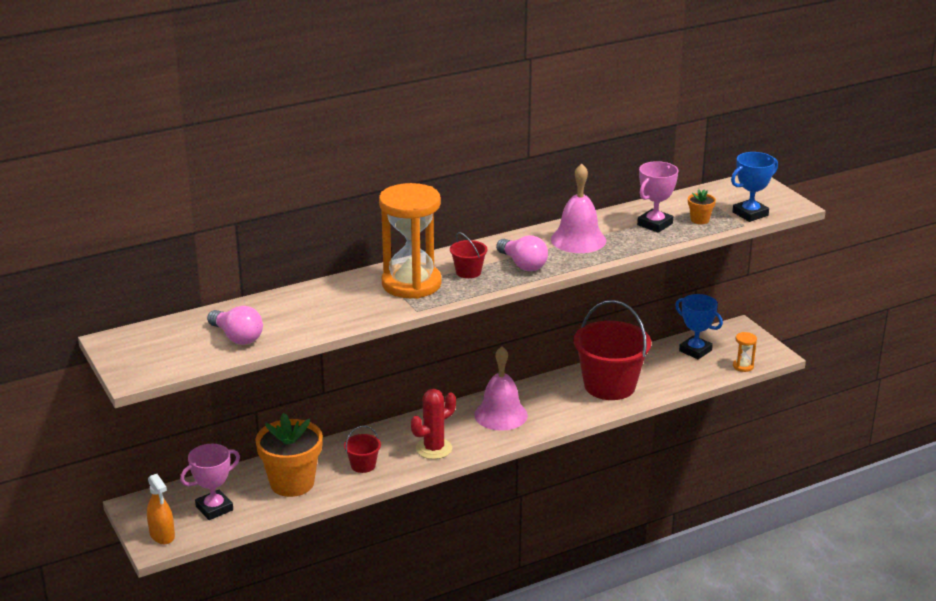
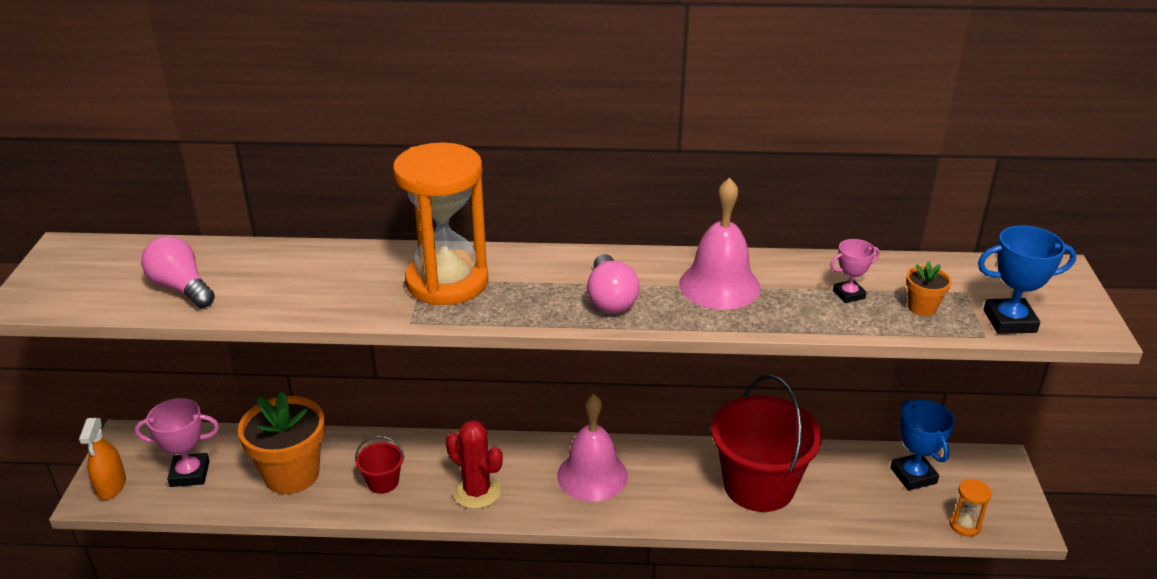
camera: 30 degrees right, 5 degrees up
(237, 337) = (181, 288): pink light bulb -> pink light bulb turned 150 degrees clockwise
(434, 449) = (477, 492): red cactus -> red cactus turned 45 degrees clockwise
(468, 272) = (532, 287): red bucket -> none
(655, 224) = (848, 294): pink trophy -> pink trophy, size x0.60

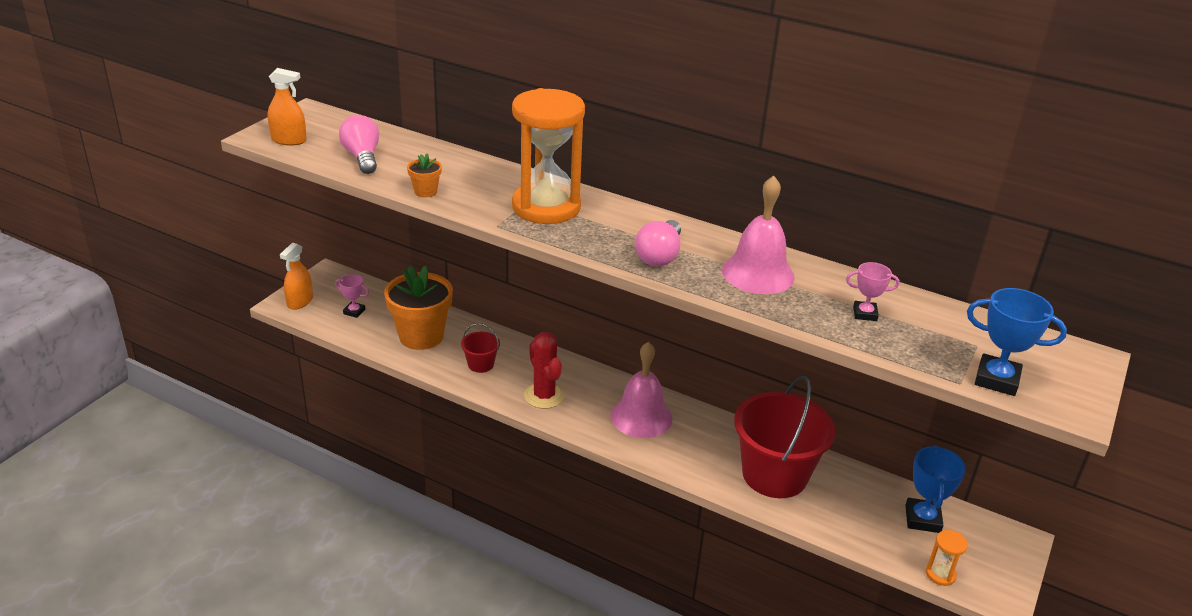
camera: 25 degrees right, 0 degrees up
(67, 294) = (289, 140): none -> orange spray bottle
(190, 474) = (354, 312): pink trophy -> pink trophy, size x0.60
(922, 307) = (923, 344): orange flower pot -> orange flower pot (425, 191)

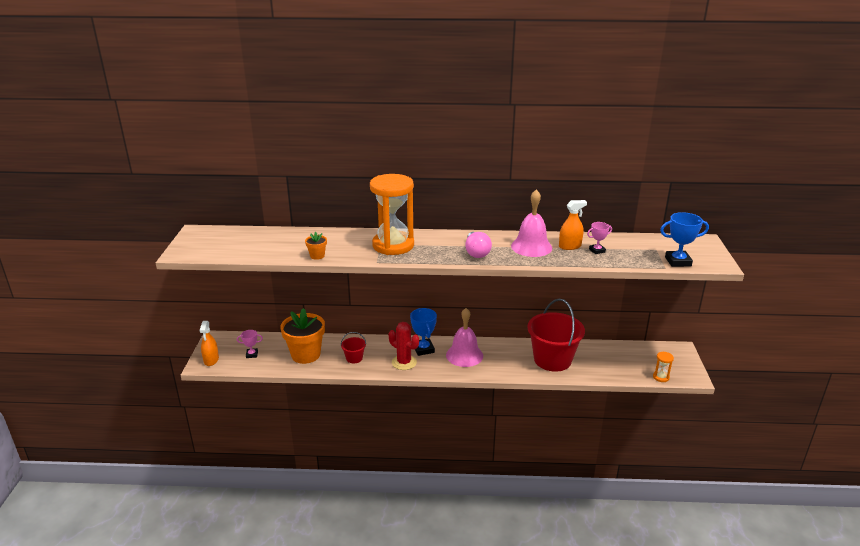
camera: 25 degrees left, 5 degrees down
(289, 140) = (201, 250): orange spray bottle -> orange spray bottle (570, 246)
(362, 157) = (259, 248): pink light bulb -> none
(922, 519) = (634, 355): blue trophy -> blue trophy (423, 349)

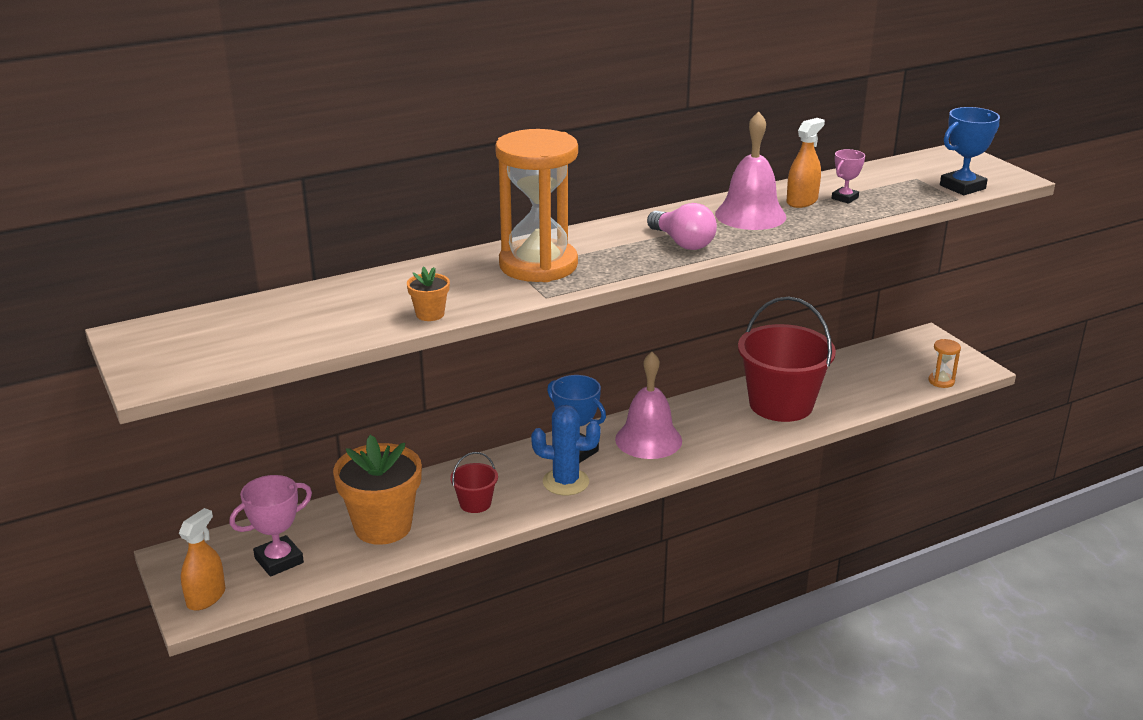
camera: 30 degrees left, 0 degrees up
(211, 360) = (206, 597): orange spray bottle -> orange spray bottle turned 120 degrees counterclockwise
(252, 354) = (279, 560): pink trophy -> pink trophy, size x1.65
(404, 362) = (565, 482): red cactus -> blue cactus

